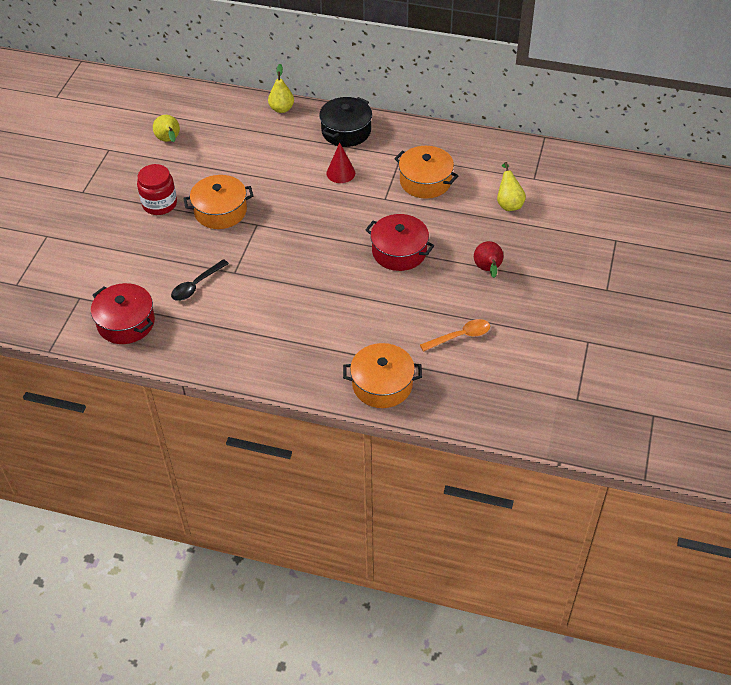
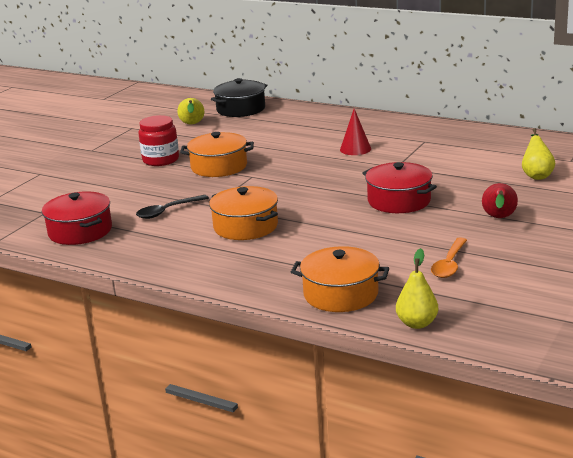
camera: 15 degrees right, 25 degrees down
(281, 109) = (312, 111): yellow pear -> yellow pear (417, 323)
(346, 131) = (372, 125): black pot -> black pot (241, 109)
(425, 181) = (445, 157): orange pot -> orange pot (245, 226)
(460, 336) = (449, 264): orange spoon -> orange spoon turned 120 degrees clockwise

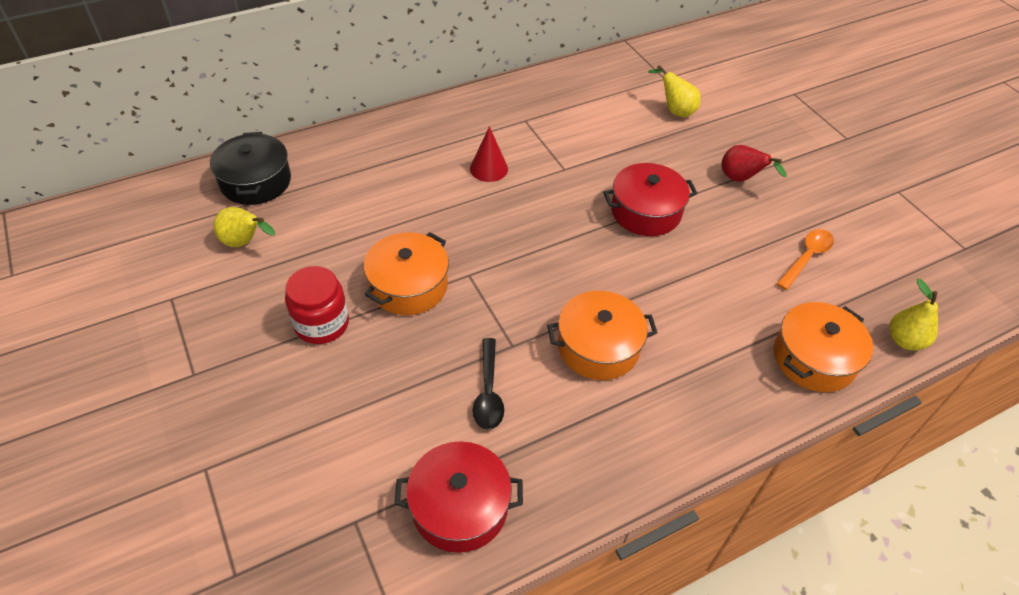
camera: 60 degrees left, 25 degrees up
(449, 264) = (806, 258): orange spoon -> orange spoon turned 105 degrees counterclockwise

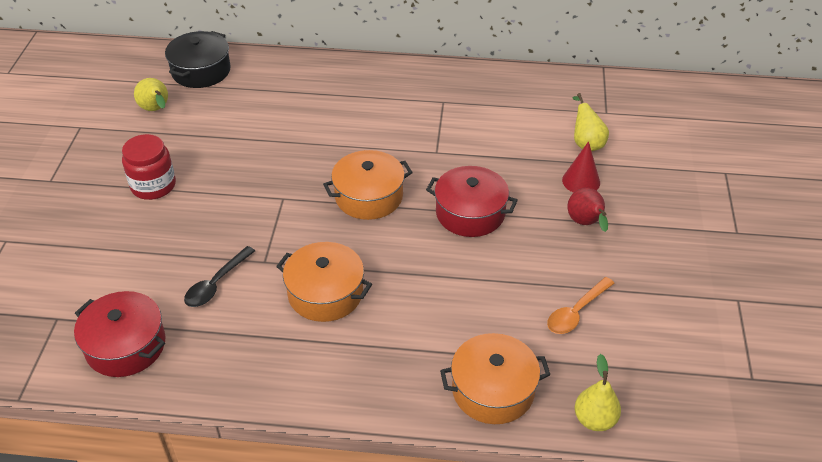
camera: 35 degrees right, 5 degrees down
(408, 286) = (233, 187): orange pot -> orange pot (369, 196)
(489, 168) = (375, 127): red cone -> red cone (581, 181)
(806, 258) = (576, 312): orange spoon -> orange spoon turned 150 degrees clockwise

